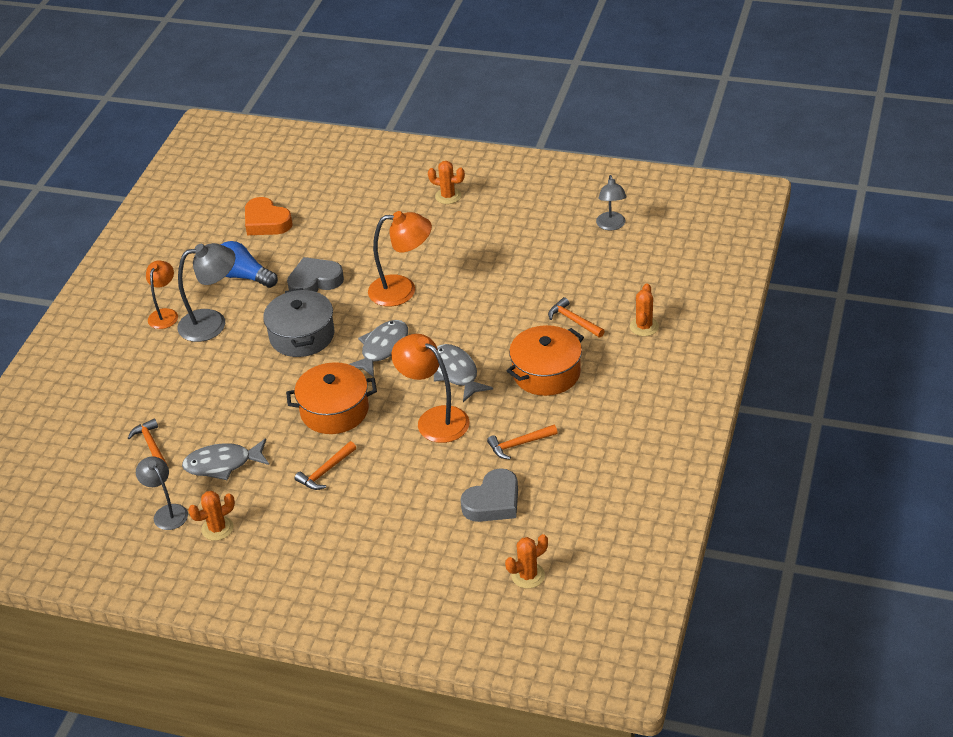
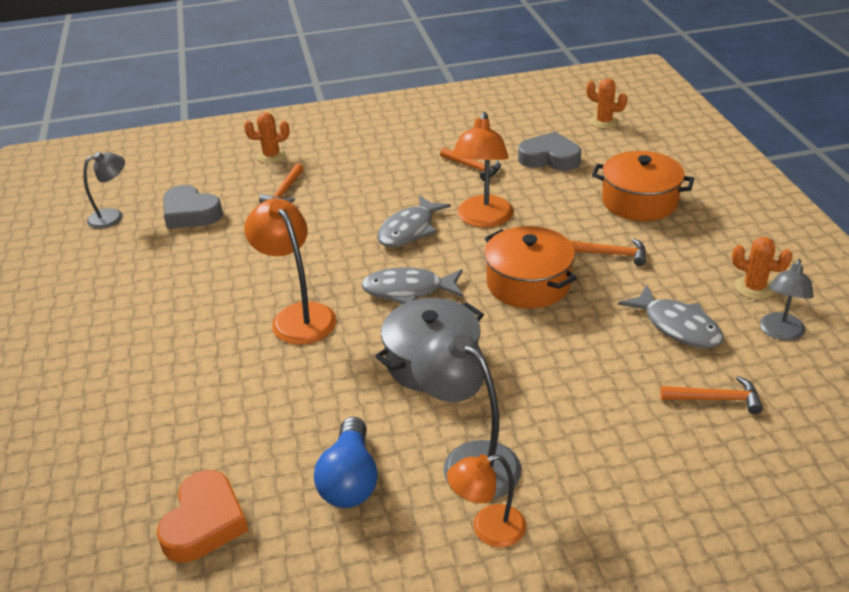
camera: 120 degrees left, 5 degrees down
(151, 445) = (716, 399): orange hammer -> orange hammer turned 120 degrees counterclockwise
(314, 282) = (322, 398): grey heart -> grey heart (190, 213)
(448, 196) = (83, 353): orange cactus -> none
(546, 373) = (370, 183): orange pot -> orange pot (639, 201)

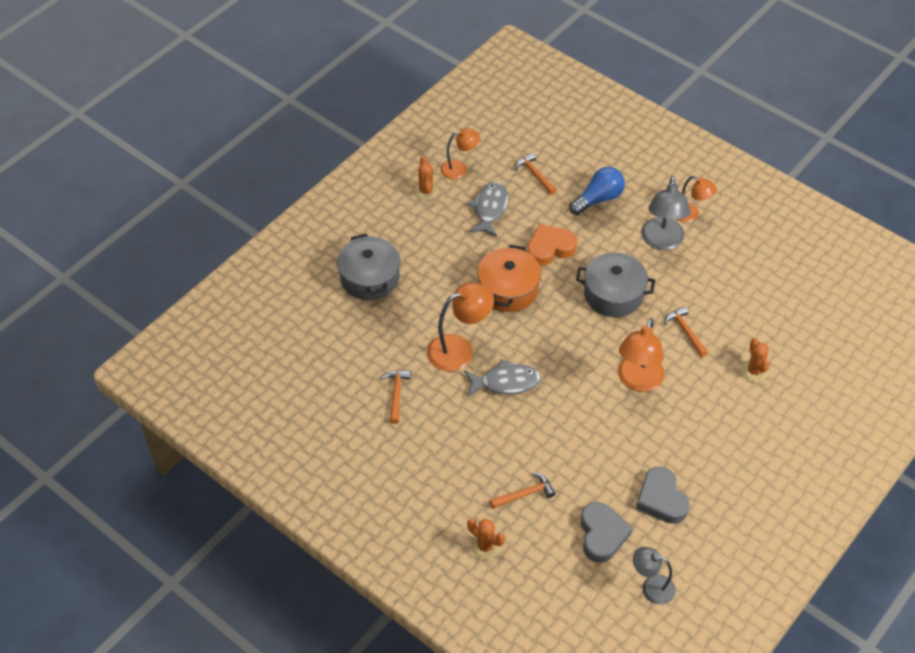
camera: 130 degrees left, 15 degrees up
(205, 522) = (791, 312): orange heart -> orange heart (550, 248)
(350, 480) = (716, 277): blue light bulb -> blue light bulb (598, 199)
(408, 290) = (566, 342): grey fish -> none
(549, 158) = (346, 355): grey heart -> grey heart (661, 499)
(604, 122) = (262, 349): orange cactus -> orange cactus (754, 371)
(611, 254) = (444, 265): orange hammer -> orange hammer (685, 331)
(639, 201) = (370, 278): orange pot -> grey pot
(780, 333) = (459, 169): grey lamp -> orange lamp

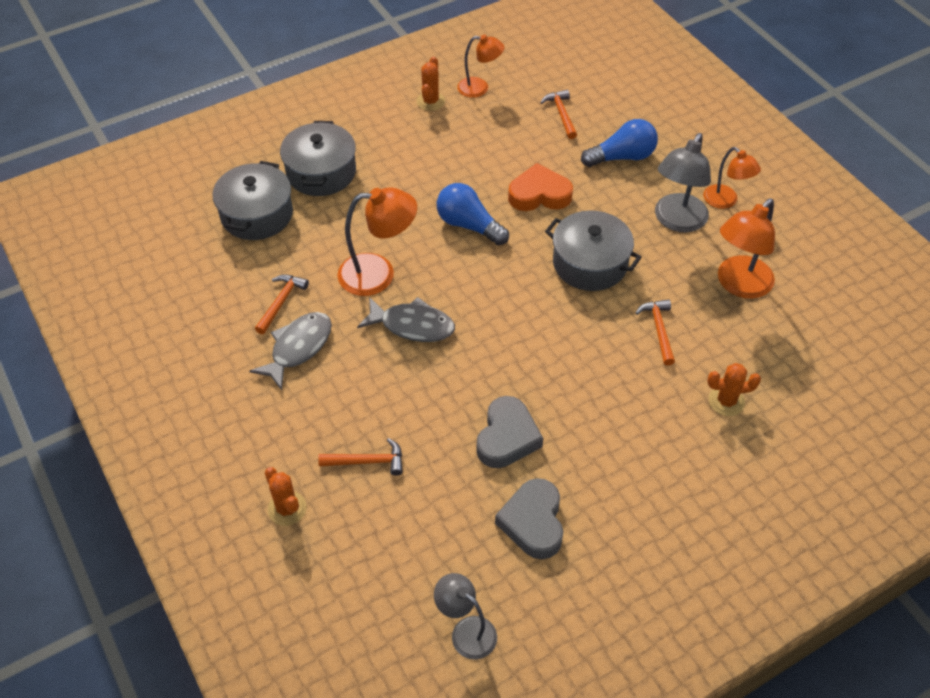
camera: 20 degrees right, 0 degrees up
(337, 328) = (257, 214): none -> grey pot
(490, 209) = (492, 137): grey fish -> grey fish (298, 348)
(508, 289) = (469, 225): orange pot -> blue light bulb
(602, 535) = (436, 542): grey heart -> grey heart (507, 437)
(638, 381) = (572, 370): orange lamp -> orange lamp (738, 285)
(754, 371) = (726, 401): orange cactus -> orange cactus turned 75 degrees clockwise

